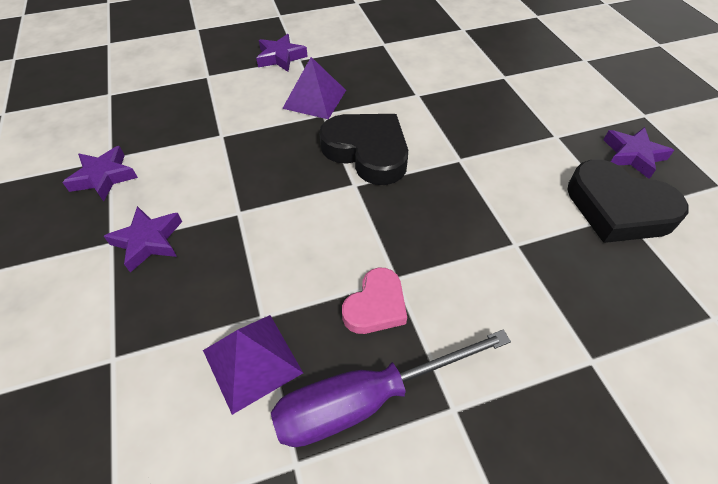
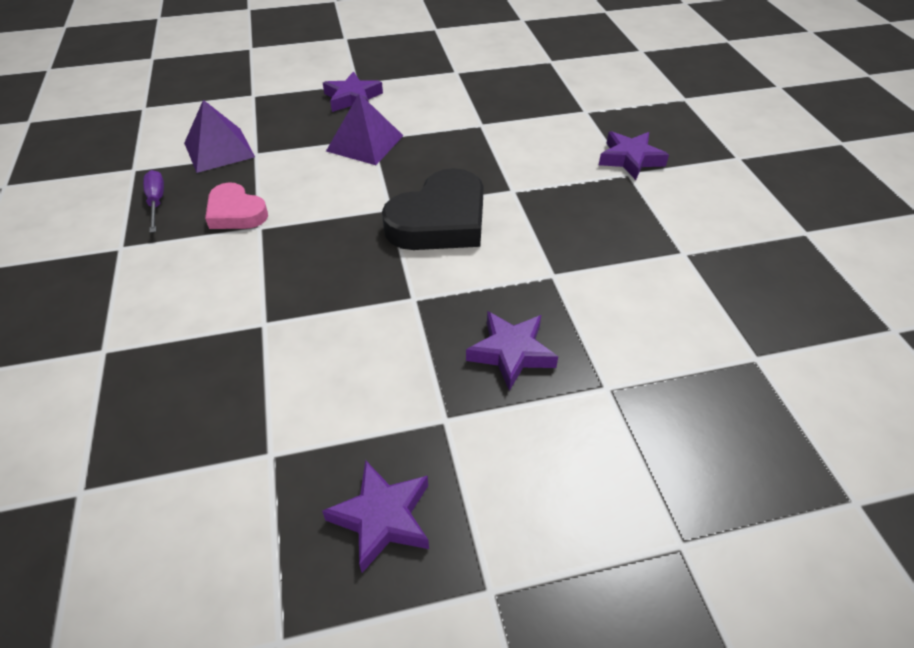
camera: 95 degrees right, 5 degrees down
(104, 177) = (432, 72): purple star -> purple star (511, 352)
(314, 99) = (542, 184): purple pyramid -> purple pyramid (365, 143)
(366, 400) = (157, 202): purple screwdriver -> purple screwdriver, size x0.48
(618, 208) = (281, 450): black heart -> none

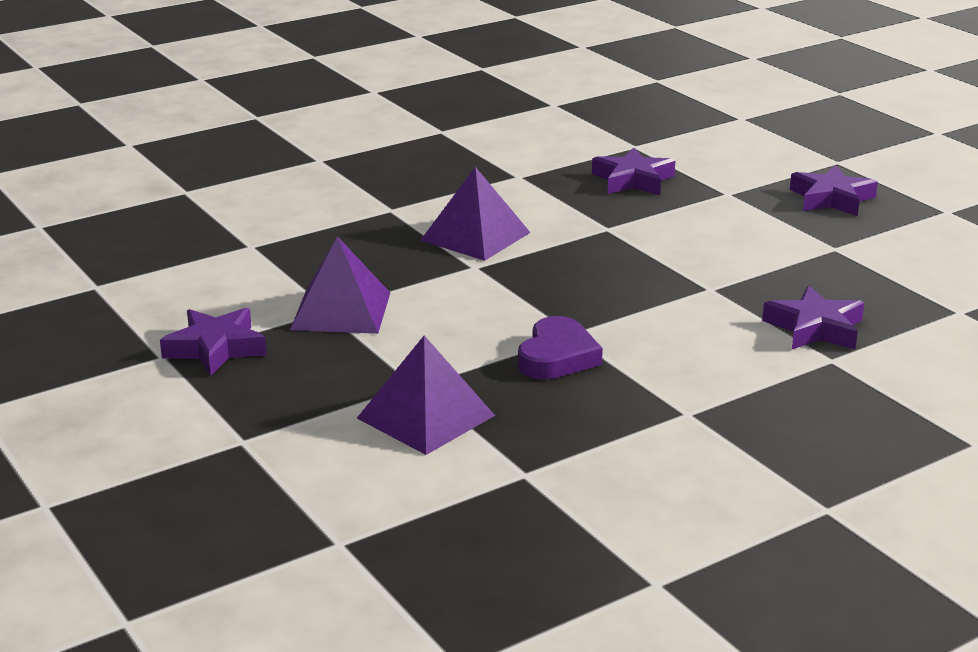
camera: 110 degrees left, 20 degrees down
(157, 202) = (582, 422): purple screwdriver -> none
(236, 212) = (557, 357): pink heart -> purple heart
(440, 220) = (475, 236): black heart -> purple pyramid
(630, 159) = (289, 161): purple star -> purple star (815, 328)

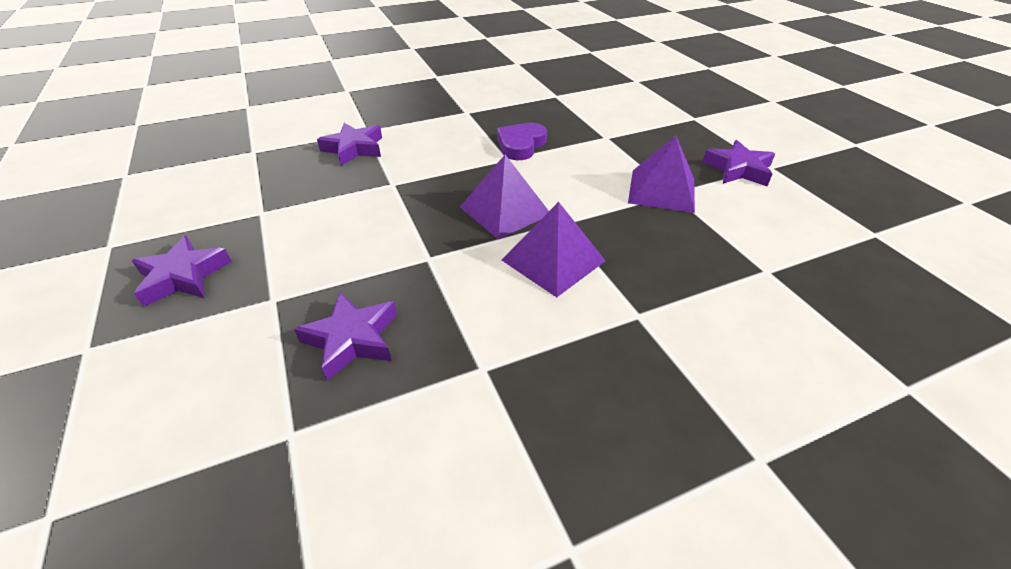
camera: 170 degrees left, 15 degrees up
(426, 417) = (600, 121): purple pyramid -> purple pyramid (505, 210)

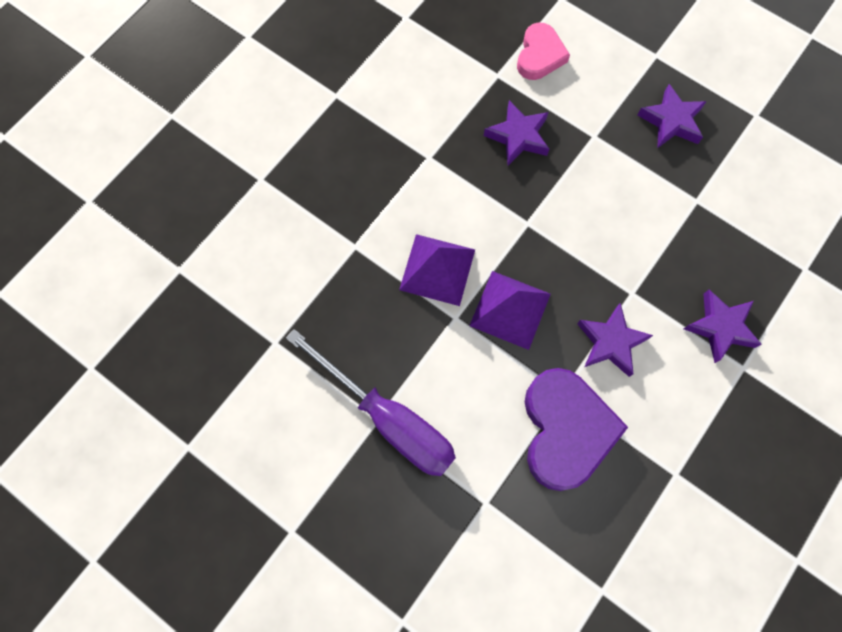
camera: 150 degrees right, 30 degrees up
(204, 431) = (539, 55): none -> pink heart
(521, 145) = (565, 430): purple heart -> purple heart, size x1.68
(661, 190) = (389, 419): purple pyramid -> purple screwdriver
(738, 169) = (324, 506): purple star -> purple star (610, 342)

